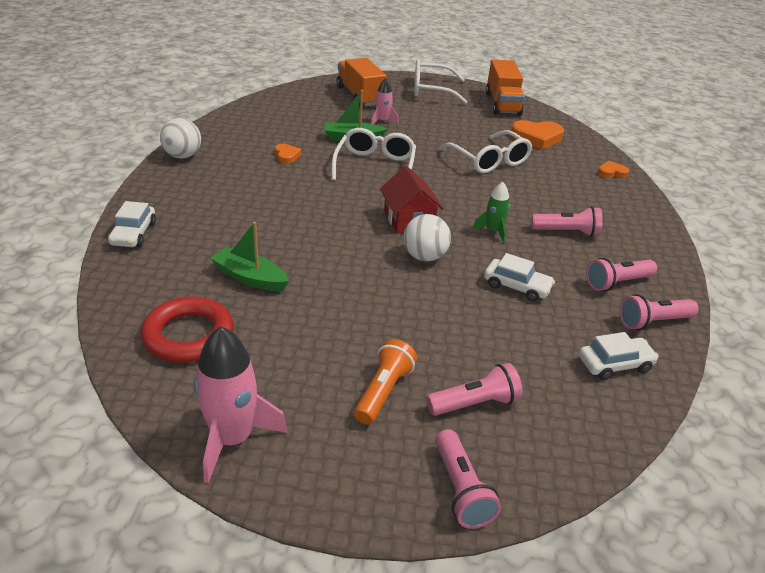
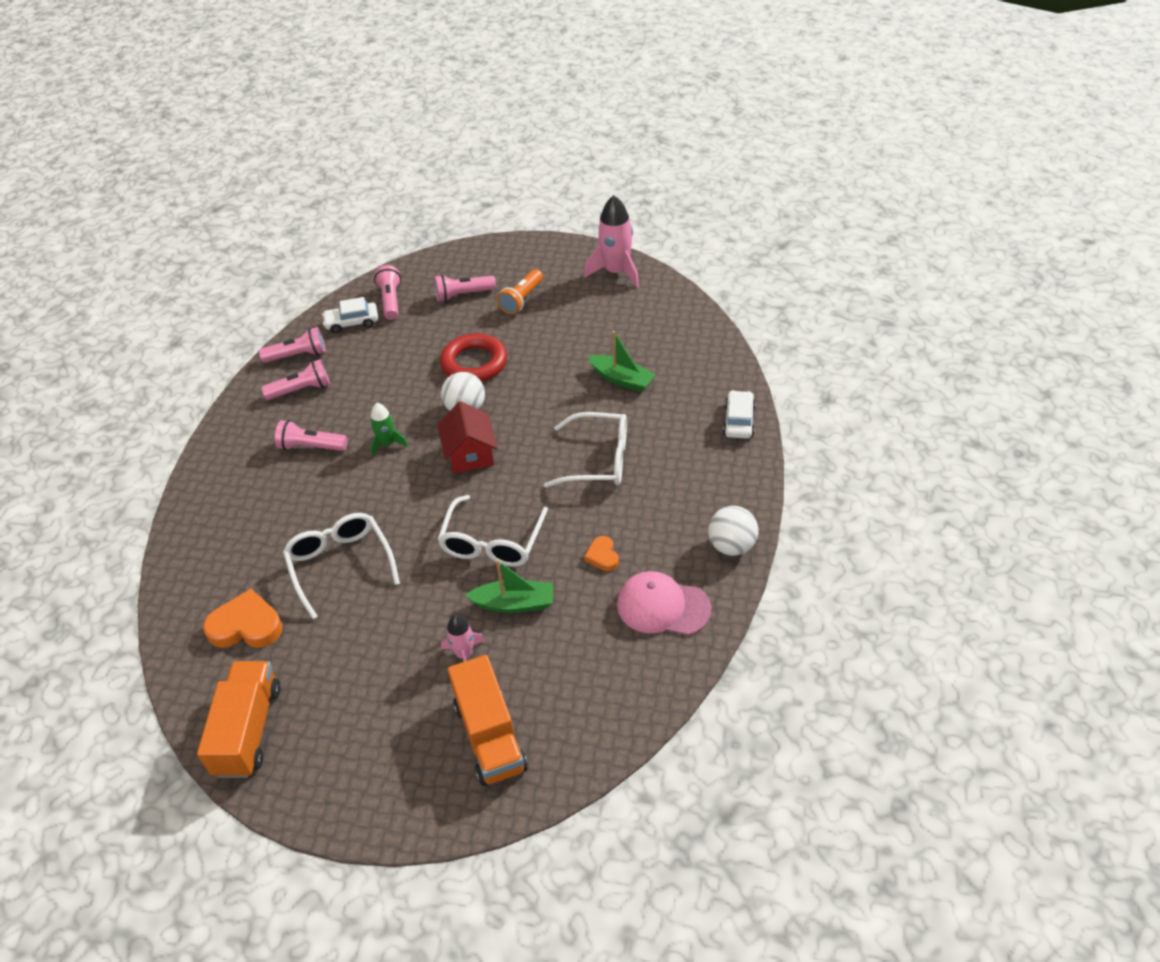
camera: 170 degrees left, 10 degrees up
(188, 335) = (659, 330): red ring -> red ring (474, 363)
(246, 132) = (663, 606): none -> pink cap
(432, 90) = (356, 773): white glasses -> white glasses (597, 460)
(461, 490) = (486, 254): pink flashlight -> pink flashlight (391, 300)
(517, 286) = (393, 382): white car -> none
(611, 173) = (191, 550): orange heart -> none

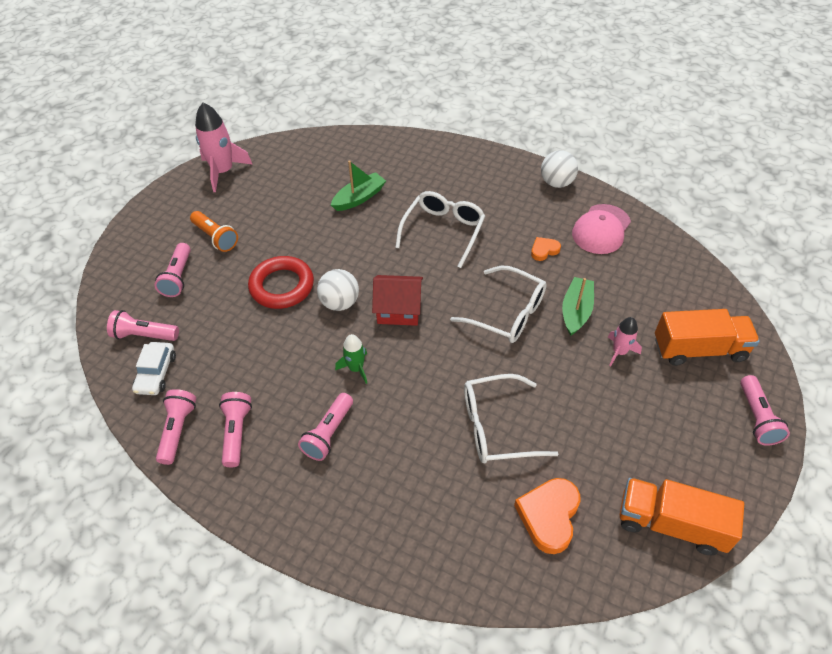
camera: 75 degrees left, 5 degrees up
(399, 806) = (757, 418): none -> pink flashlight
(602, 556) = (544, 250): orange heart -> orange heart turned 150 degrees clockwise
(739, 421) = (438, 149): white car -> none

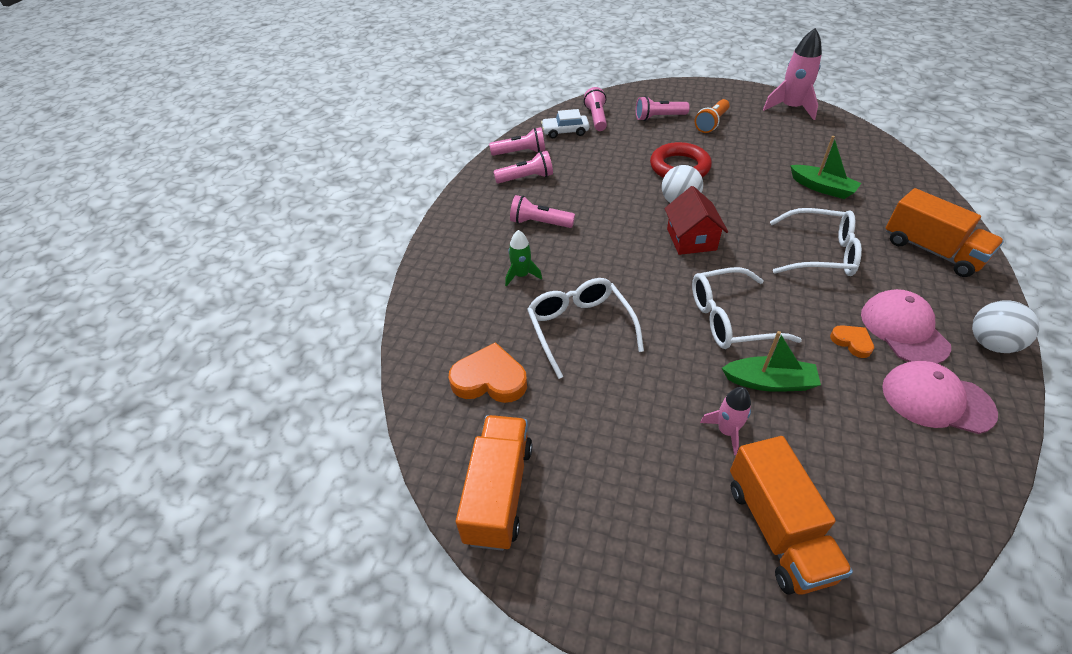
camera: 80 degrees right, 5 degrees down
(356, 368) = (610, 225): green rocket -> green rocket (521, 275)
(459, 169) = (932, 251): none -> orange truck
(506, 313) = (731, 319): white glasses -> white glasses turned 60 degrees clockwise
(536, 218) = (903, 329): none -> pink cap
(757, 418) = (685, 608): pink flashlight -> none

